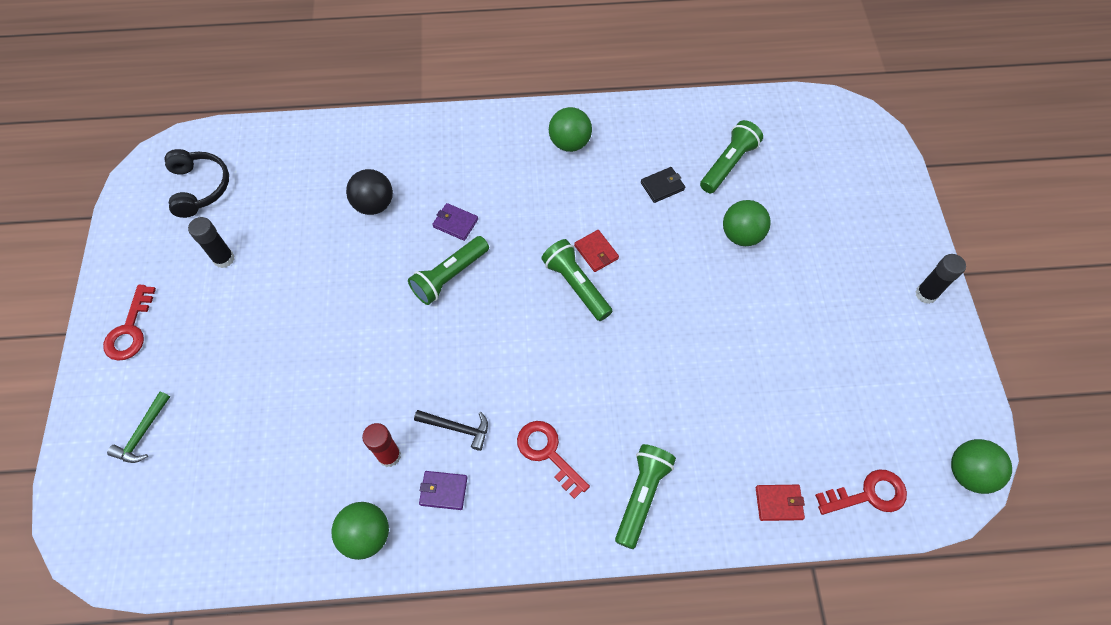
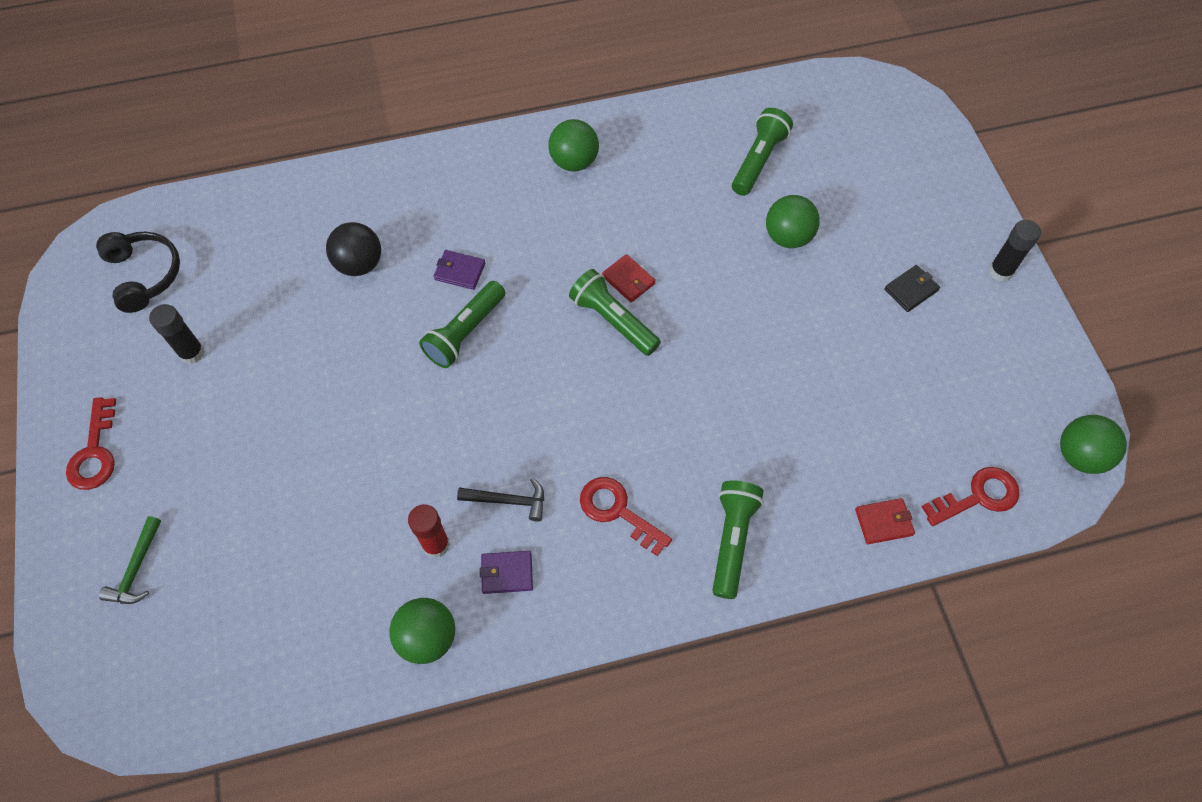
camera: 10 degrees left, 0 degrees up
(662, 186) = (689, 195): black wallet -> black wallet (911, 290)

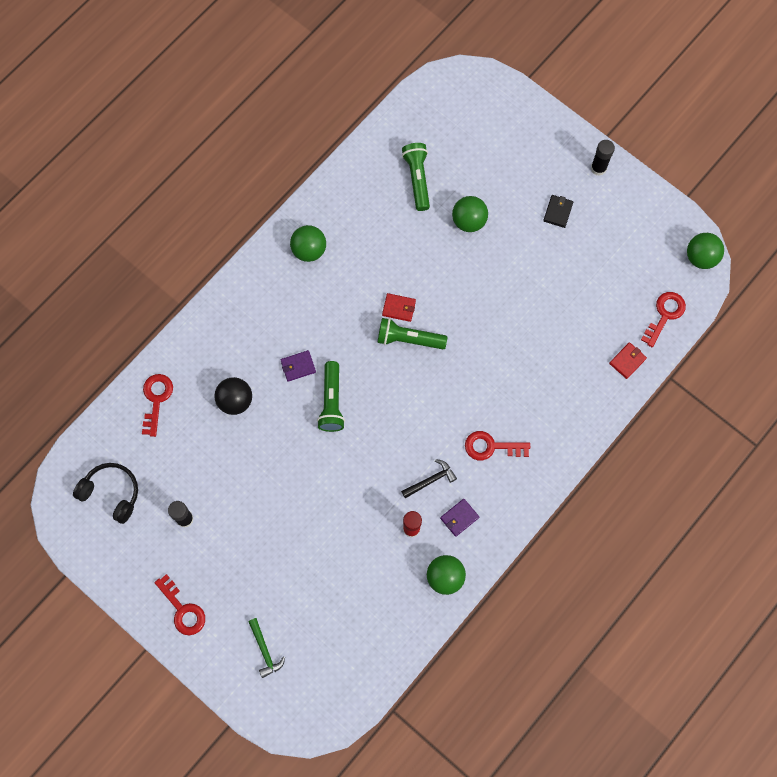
camera: 35 degrees left, 10 degrees up
(279, 211) = (156, 400): none -> red key
(732, 540) = (559, 422): green flashlight -> none

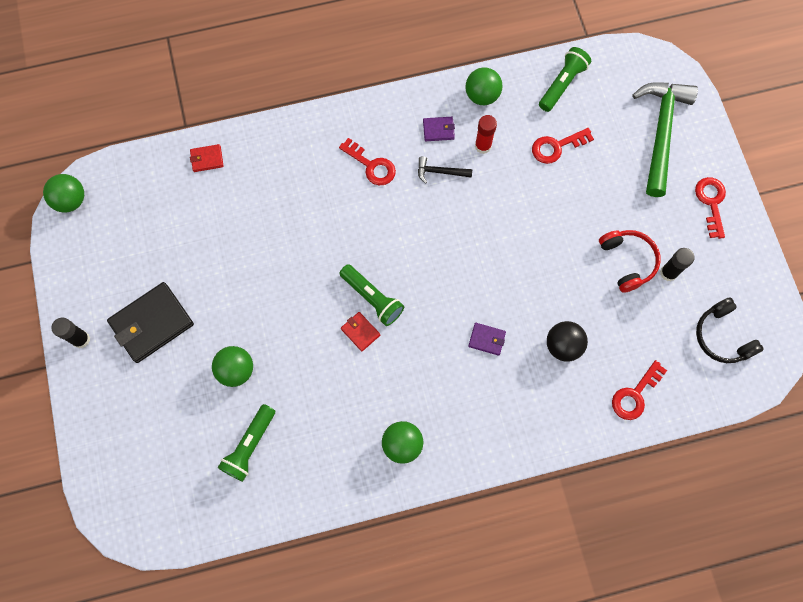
camera: 145 degrees left, 0 degrees up
(224, 506) = (627, 261): none -> red headphones
(265, 651) = (661, 132): green hammer -> green hammer, size x2.29
(331, 402) = (478, 288): green flashlight -> green flashlight (562, 84)
(558, 212) = (152, 323): black wallet -> black wallet, size x2.11
(664, 315) = (144, 174): red key -> red key (556, 146)

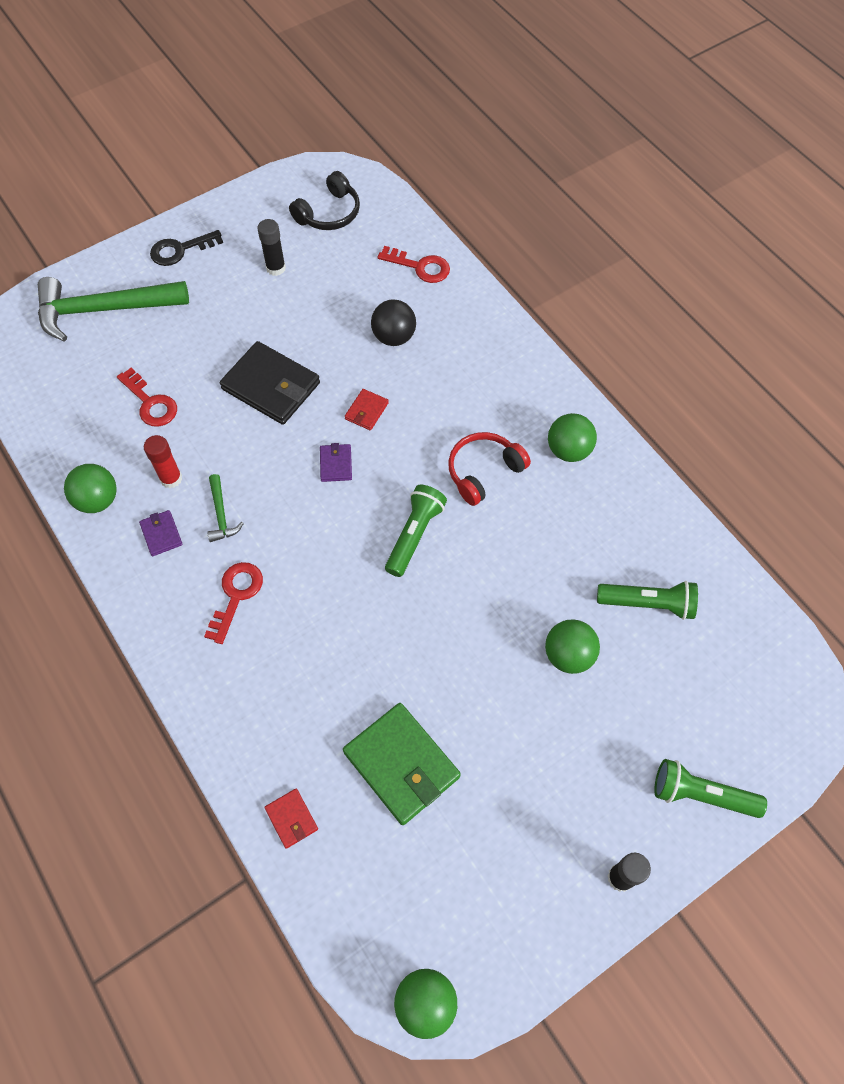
camera: 110 degrees left, 10 degrees down
(152, 323) = (557, 788): black wallet -> black wallet (271, 386)
(211, 233) = (401, 764): none -> green wallet
(360, 332) = (461, 534): red wallet -> red wallet (366, 411)
(440, 172) = (221, 514): black hammer -> green hammer
(486, 339) = (416, 406): purple wallet -> purple wallet (336, 464)
(562, 84) = (60, 419): green flashlight -> green flashlight (701, 794)
(627, 261) = (275, 304): red headphones -> red headphones (484, 472)
(711, 203) = (180, 250): red key -> black key

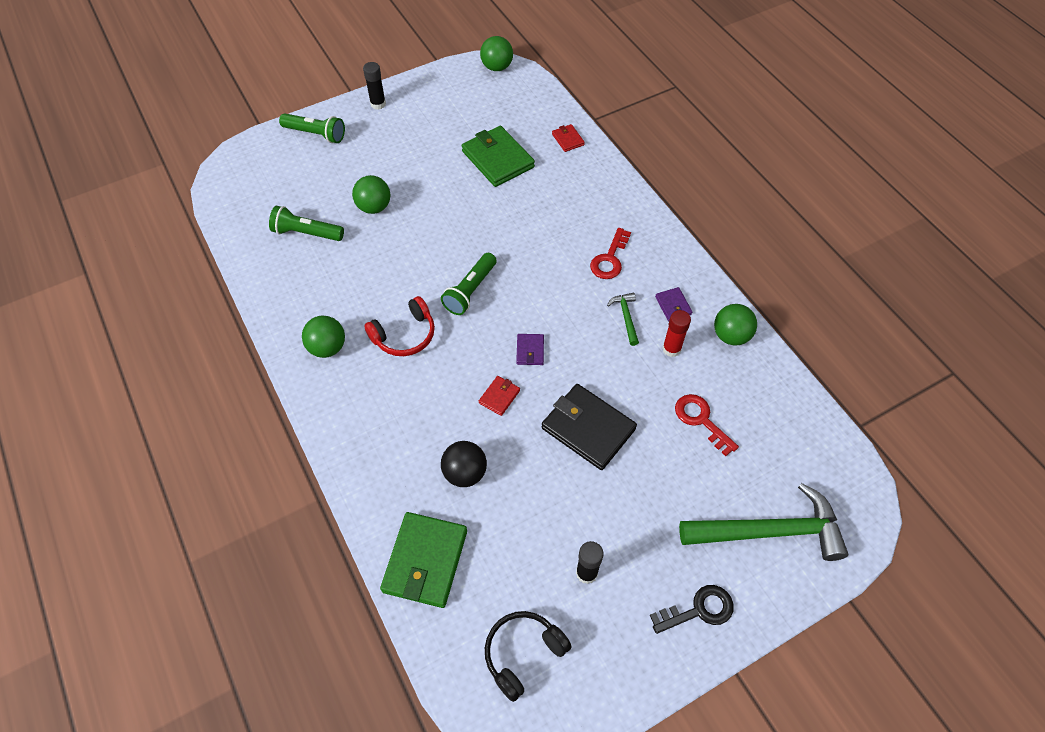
camera: 175 degrees left, 5 degrees down
(420, 267) = (425, 561): red key -> green wallet

